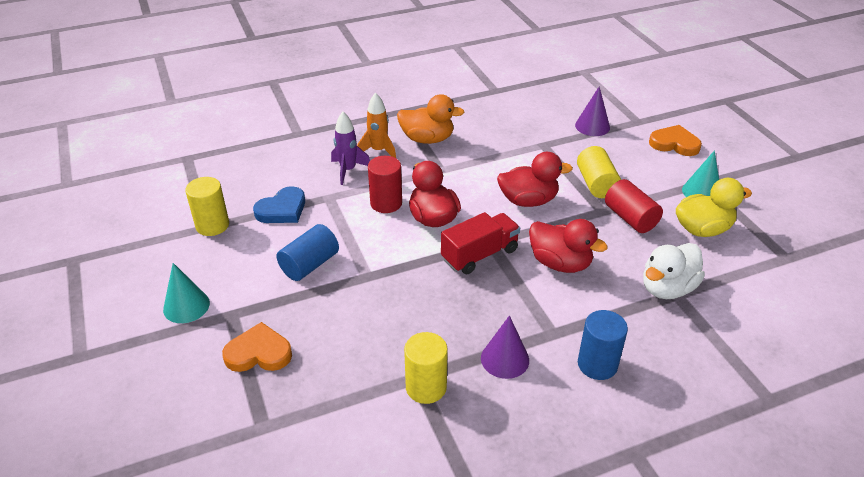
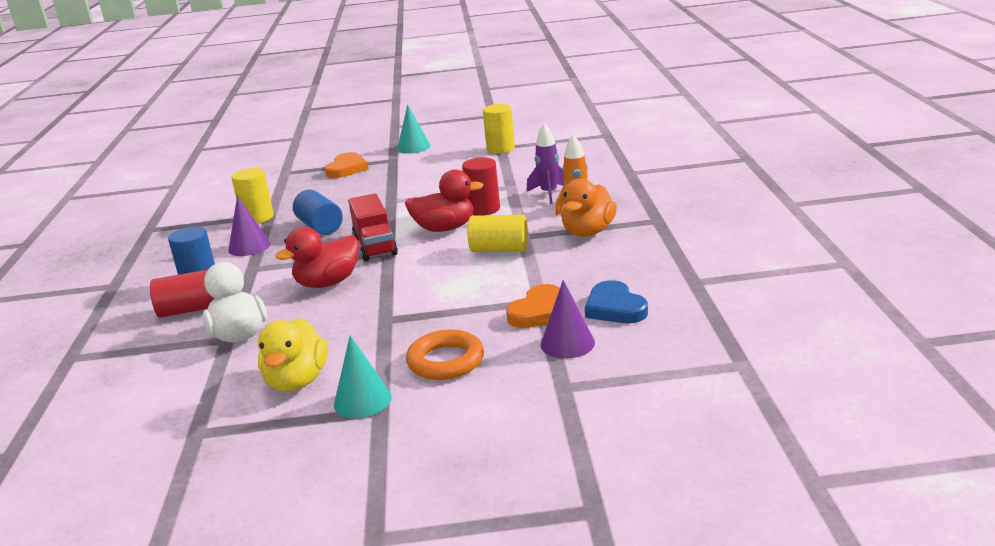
camera: 110 degrees right, 15 degrees down
(282, 209) = (504, 170): blue heart -> blue heart (615, 308)
(310, 265) = (423, 181): blue cylinder -> blue cylinder (320, 227)
(528, 200) = (436, 278): red duck -> none
(596, 184) = (435, 324): yellow cylinder -> yellow cylinder (499, 249)
(630, 218) = (357, 335): red cylinder -> red cylinder (189, 310)
(638, 168) = (446, 361): none -> orange ring
(674, 144) = (485, 407): orange heart -> orange heart (540, 312)

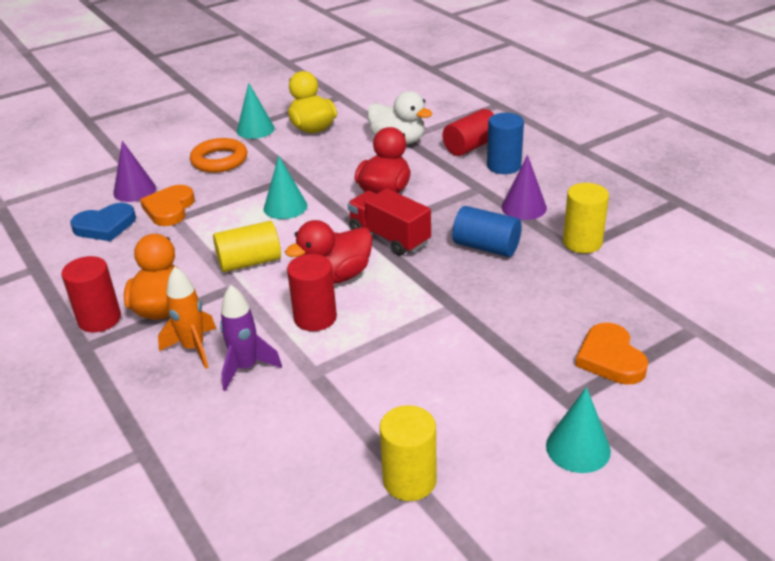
camera: 150 degrees right, 10 degrees up
(428, 288) = (285, 207): none -> turquoise cone
(615, 308) = (105, 226): blue heart -> blue heart turned 120 degrees clockwise
(640, 234) = (99, 319): none -> red cylinder

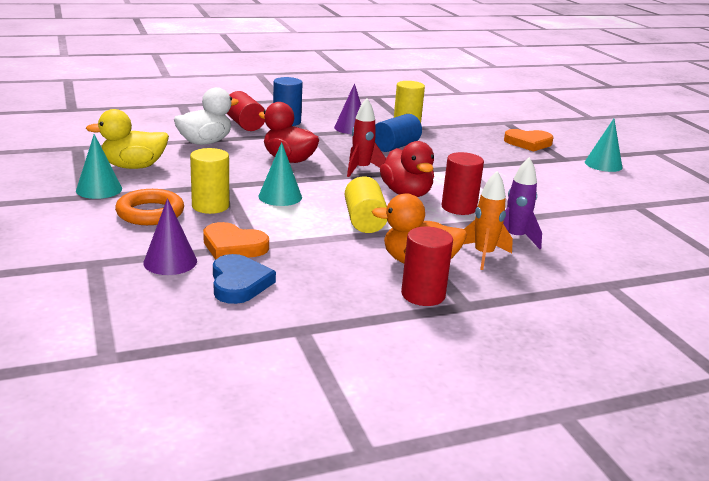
camera: 80 degrees left, 10 degrees down
(389, 237) = (361, 169): red truck -> red rocket
(409, 480) = (632, 206): yellow cylinder -> yellow cylinder (210, 206)

